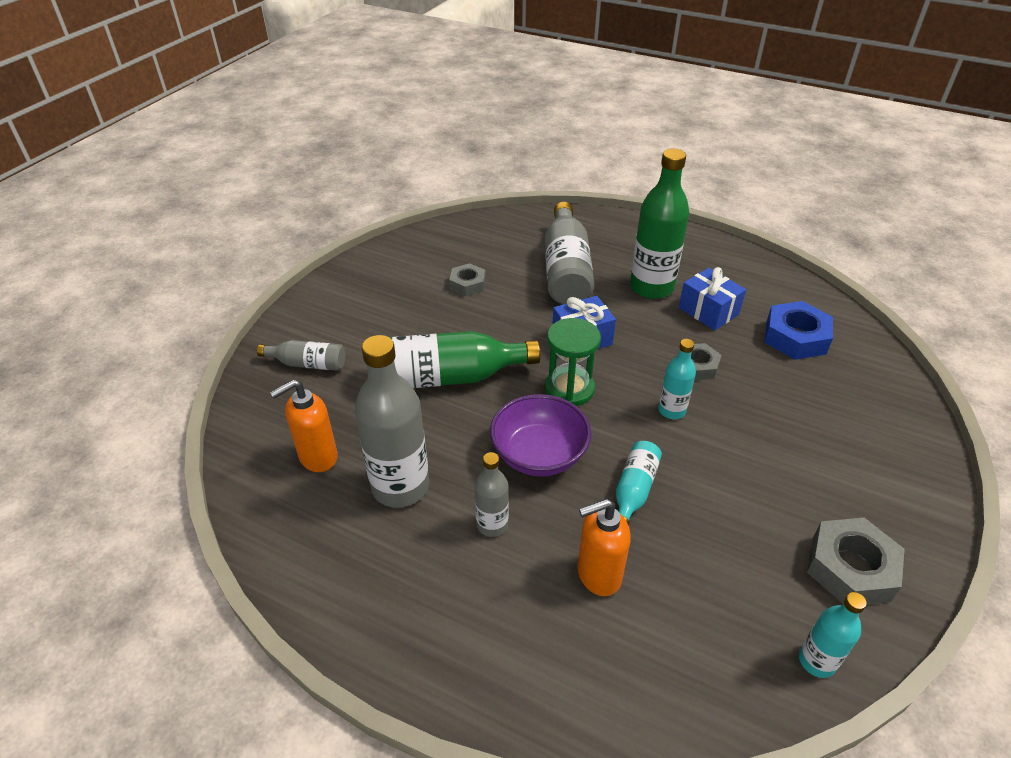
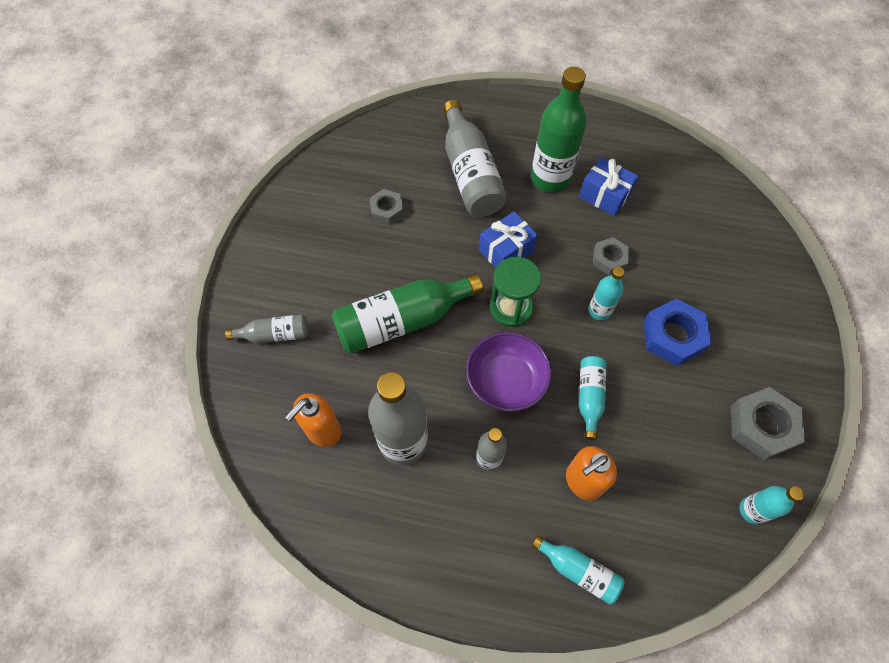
camera: 15 degrees left, 20 degrees up
(561, 671) = (578, 570): none -> turquoise bottle
(795, 337) = (681, 209): blue nut -> blue nut (673, 336)

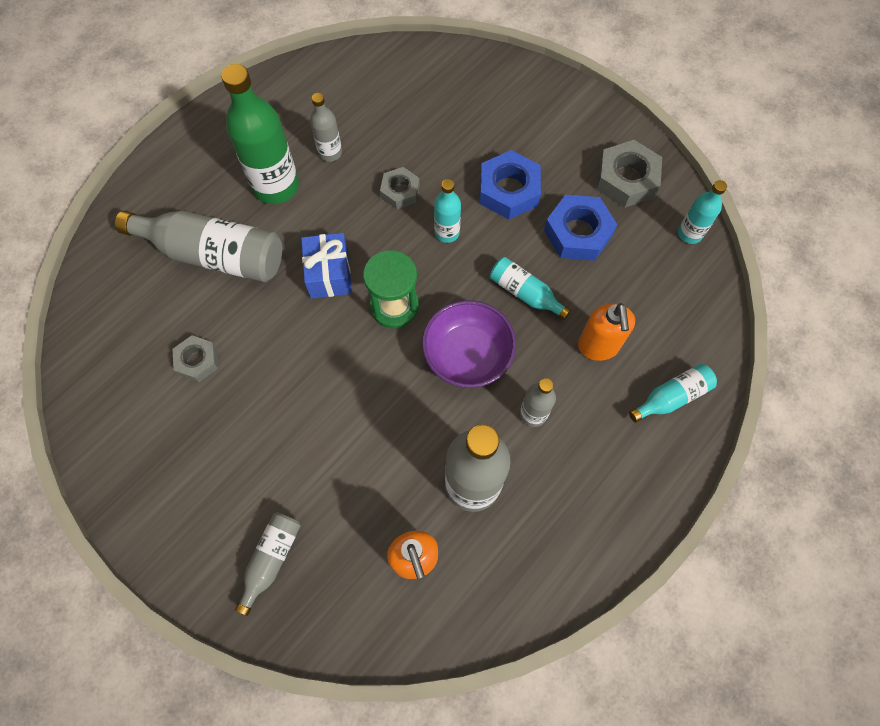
camera: 60 degrees left, 5 degrees up
(402, 321) = (342, 416): green bottle -> none
(604, 195) = (330, 152): blue gift -> grey bottle
(676, 411) = (578, 233): none -> blue nut

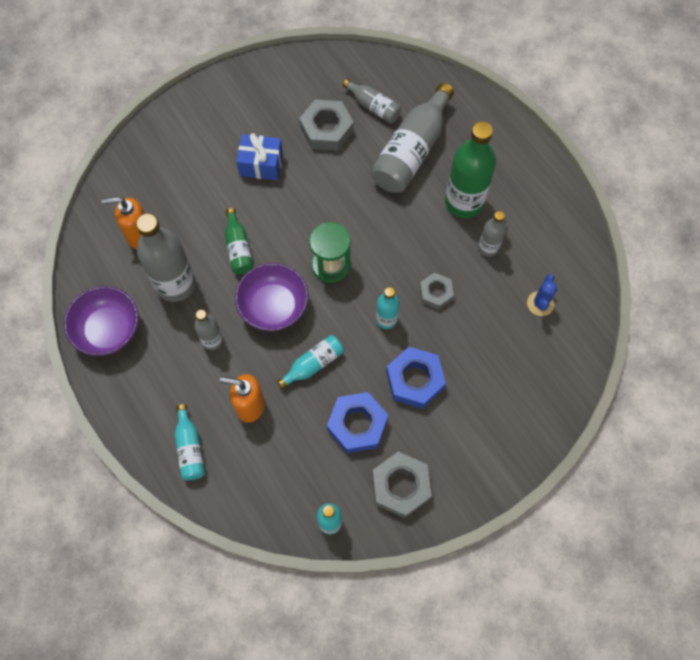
camera: 105 degrees right, 0 degrees up
(197, 361) = (326, 129): grey nut -> grey nut, size x1.62
(271, 559) = (173, 153): grey bottle -> grey bottle (373, 106)
(329, 274) = (372, 225): blue gift -> blue gift (261, 164)
(385, 96) = (540, 303): none -> blue cactus
(399, 420) = (238, 248): none -> green bottle
(562, 551) = (108, 330): none -> purple bowl

